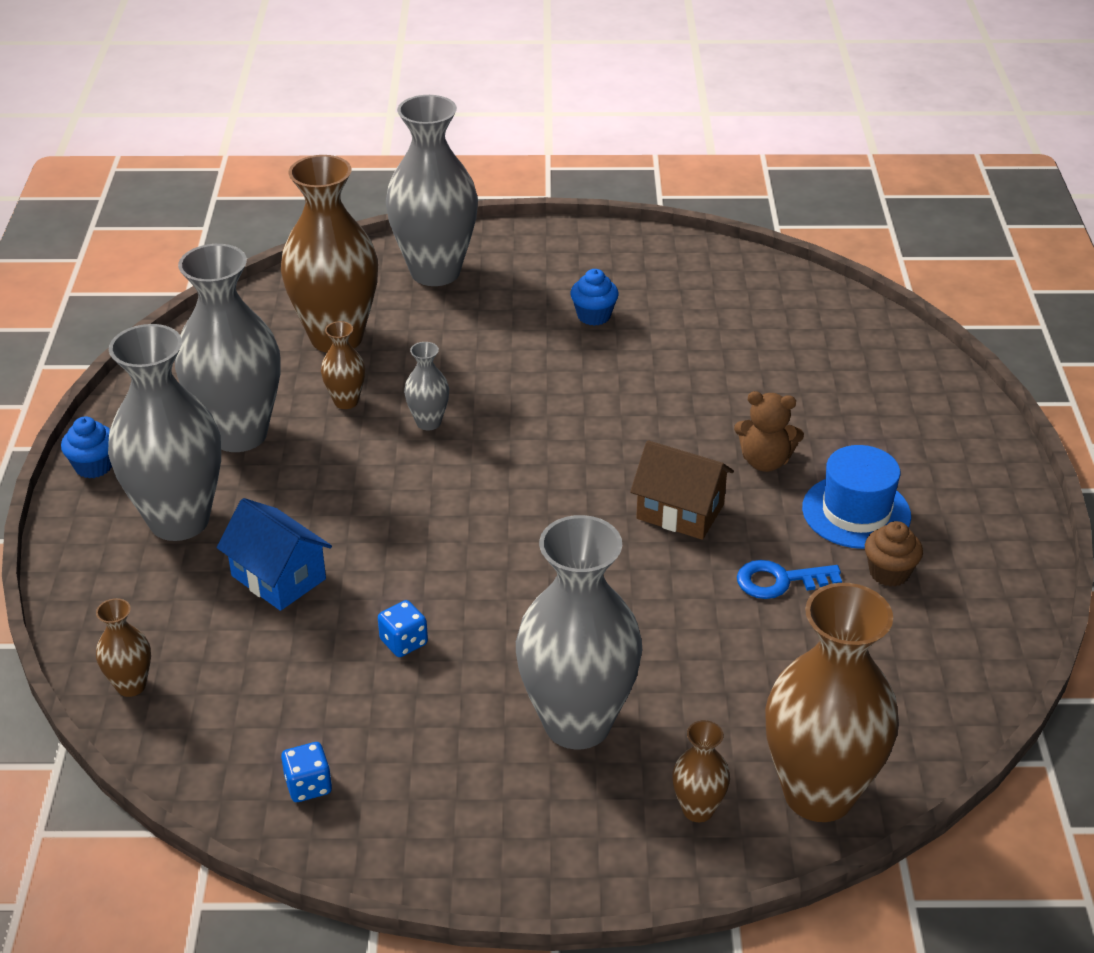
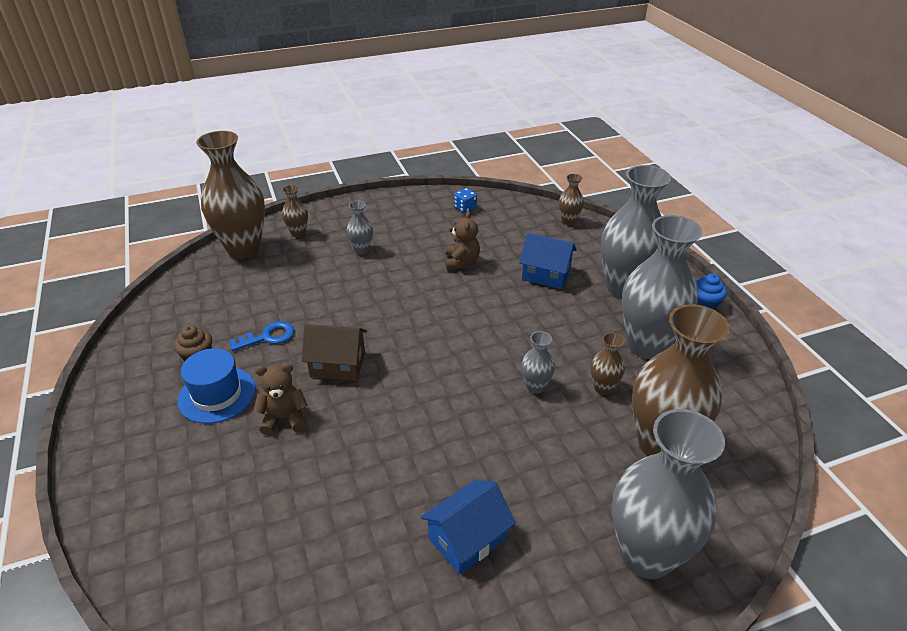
camera: 160 degrees right, 0 degrees up
(404, 642) = (461, 262): blue dice -> brown teddy bear
(577, 723) = (362, 250): grey vase -> grey vase, size x0.44
(594, 316) = (467, 539): blue cupcake -> blue house

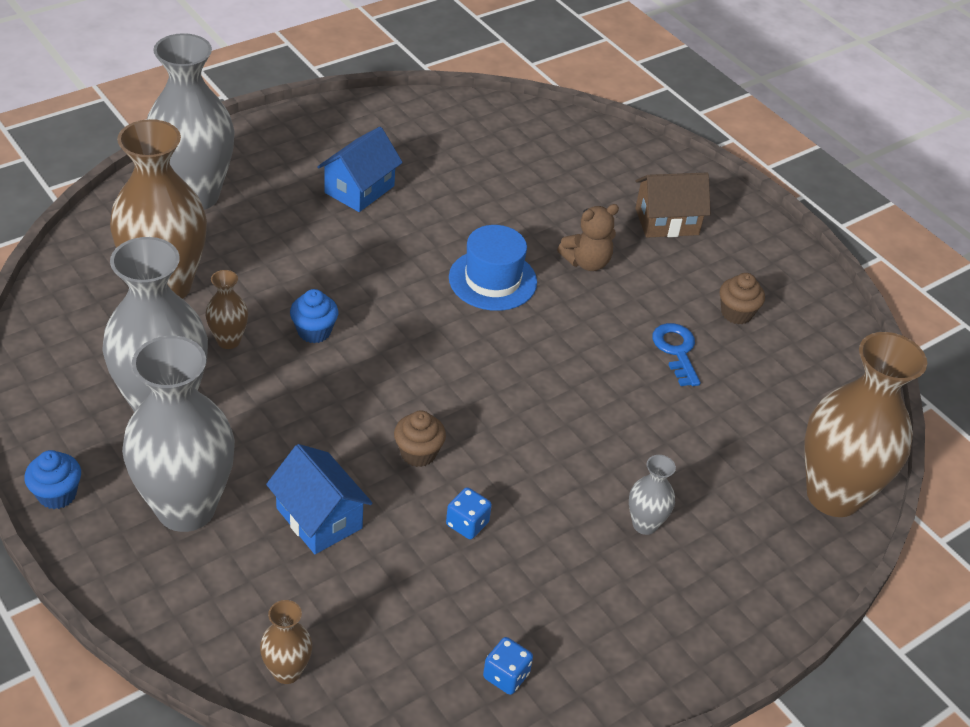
camera: 160 degrees right, 5 degrees up
(217, 394) = (678, 276): blue hat -> blue hat (492, 280)
(268, 337) = (676, 351): blue key -> blue key turned 120 degrees clockwise
(298, 233) = (775, 546): brown vase -> none
(338, 365) = (565, 327): brown house -> brown house (667, 221)
(461, 262) = (467, 524): brown teddy bear -> blue dice
(479, 298) = (418, 453): none -> brown cupcake
(535, 387) = (314, 331): grey vase -> blue cupcake
(546, 275) = (319, 518): blue house -> blue house turned 45 degrees clockwise

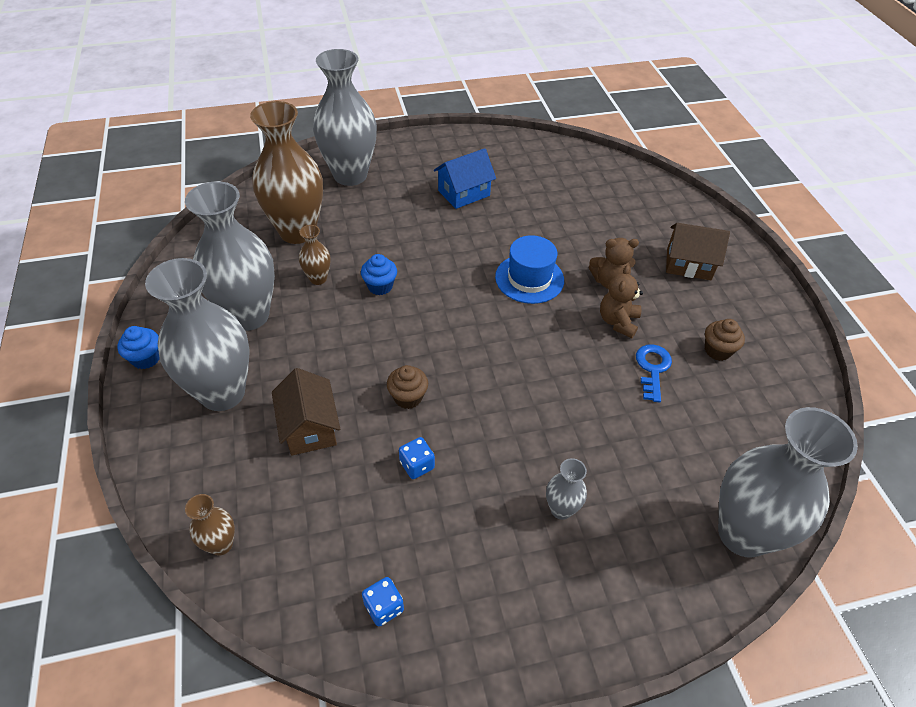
camera: 25 degrees right, 5 degrees up
(319, 518) = (309, 427): blue house -> brown house
(616, 307) = (618, 322): none -> brown teddy bear
(833, 495) = (743, 533): brown vase -> grey vase

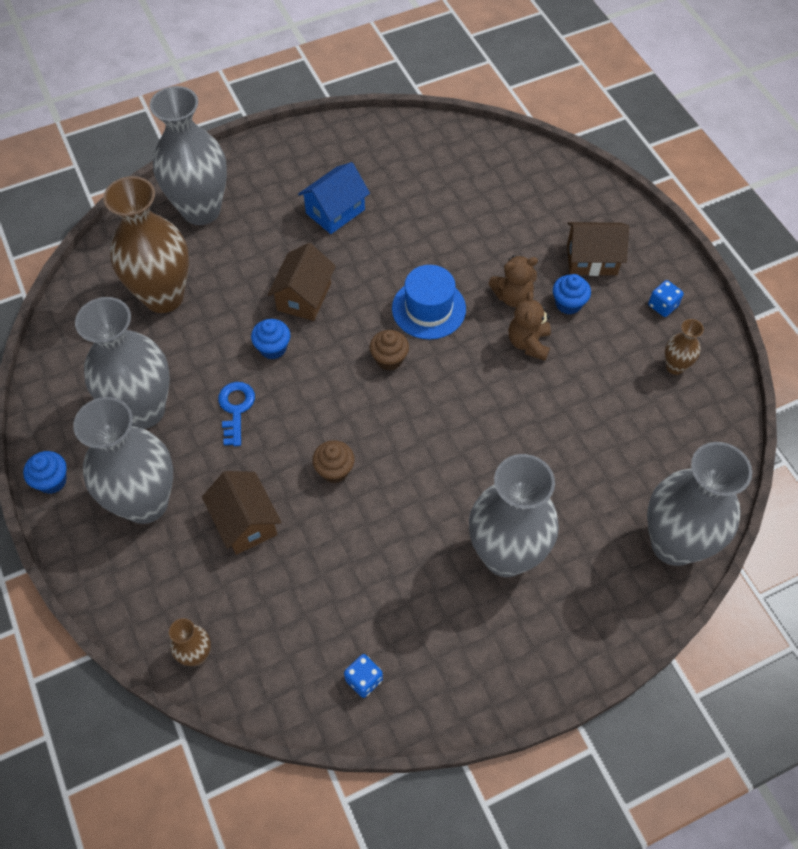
camera: 10 degrees left, 10 degrees up
(318, 278) = (204, 351): brown vase -> brown vase (675, 366)
(417, 465) = (361, 539): blue dice -> blue dice (662, 306)
(419, 251) = (304, 297): none -> brown house
(561, 509) = (505, 555): grey vase -> grey vase, size x2.25
(652, 369) = (570, 390): blue key -> blue key (236, 409)
(661, 296) = (568, 304): none -> blue cupcake
(717, 350) = (632, 357): brown cupcake -> brown cupcake (389, 359)

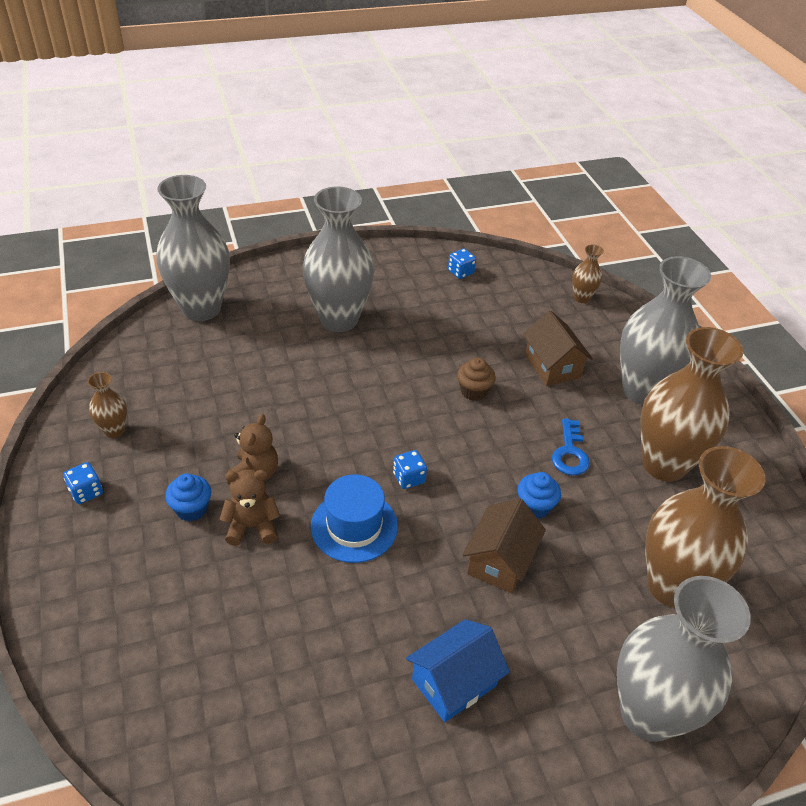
camera: 175 degrees left, 15 degrees down
(52, 481) = (733, 417): blue cupcake -> none
(143, 410) = (664, 464): grey vase -> brown vase
(389, 359) = (409, 478): brown cupcake -> blue dice
(592, 259) = (136, 559): brown house -> none

